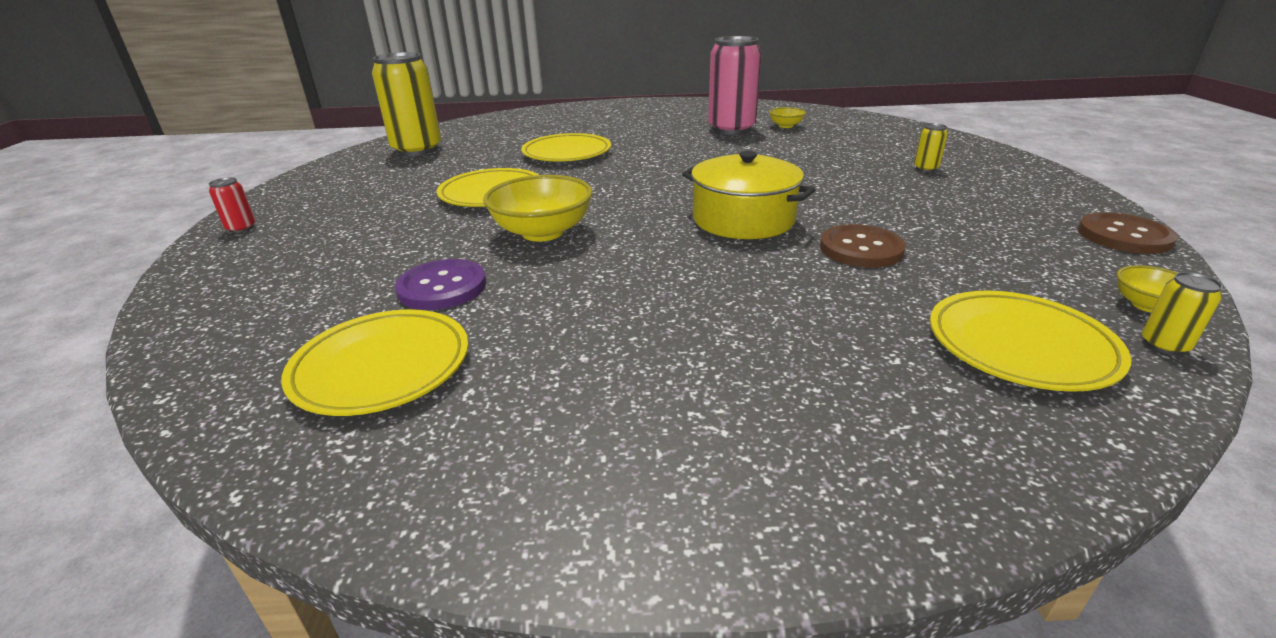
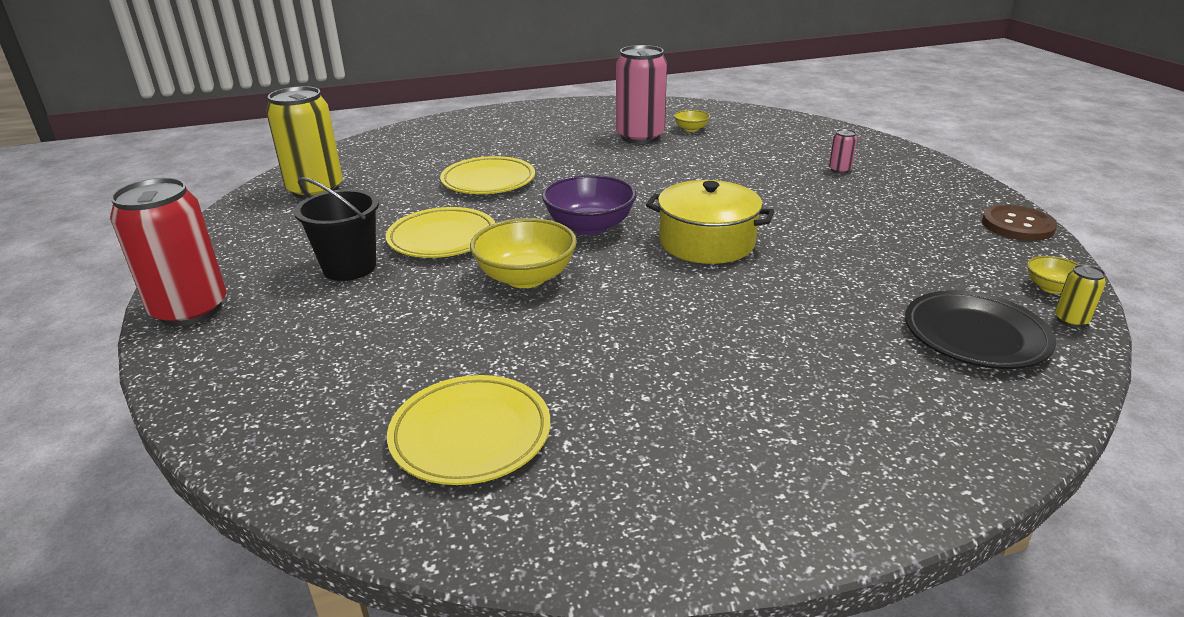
camera: 15 degrees left, 0 degrees up
(241, 228) = (190, 310): red can -> red can, size x2.41
(395, 209) = (349, 267): none -> black bucket
(442, 287) = (468, 348): purple button -> none
(634, 196) = (589, 226): none -> purple bowl
(861, 249) = (821, 261): brown button -> none
(926, 168) = (839, 170): yellow can -> pink can
(1020, 346) = (975, 335): yellow plate -> black plate

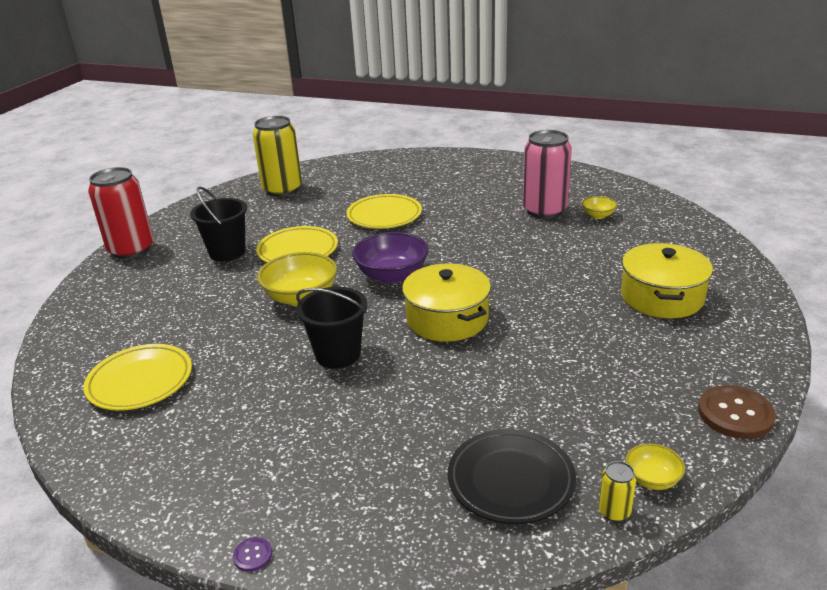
camera: 40 degrees right, 0 degrees up
(658, 309) = (338, 354): none -> black bucket
(839, 170) = (662, 297): pink can -> yellow pot
(903, 517) = (253, 555): none -> purple button

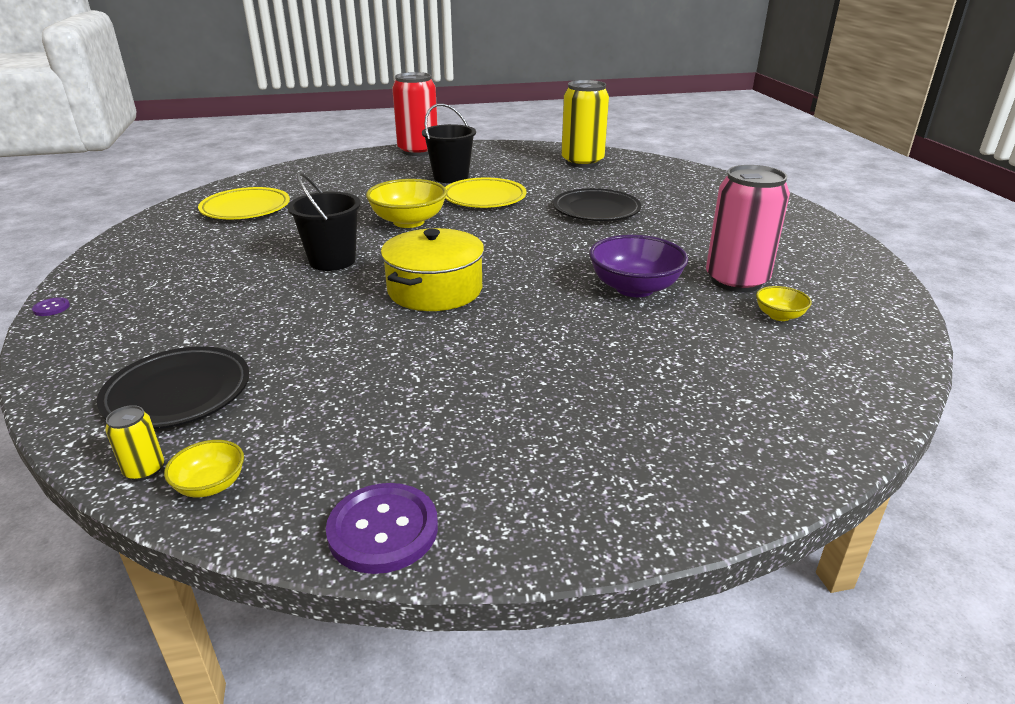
camera: 55 degrees right, 0 degrees up
(384, 216) = (596, 210): yellow plate -> black plate
(392, 275) = (487, 244): purple bowl -> purple bowl (634, 288)
(662, 297) = (624, 409): yellow pot -> none
(735, 414) = (383, 530): brown button -> purple button

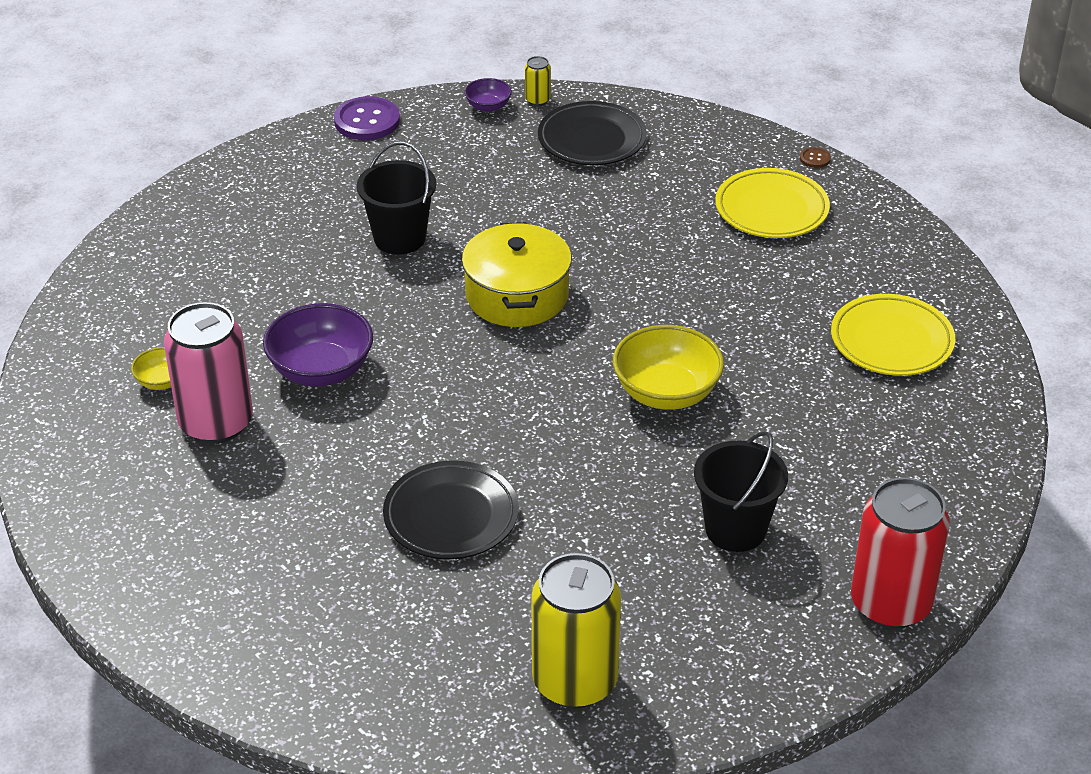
camera: 150 degrees right, 10 degrees up
(51, 308) = (815, 158): purple button -> brown button
(211, 485) = (488, 106): yellow bowl -> purple bowl
(332, 261) = (664, 296): black bucket -> black bucket (399, 238)
(484, 198) = (628, 487): yellow plate -> yellow plate (771, 209)

